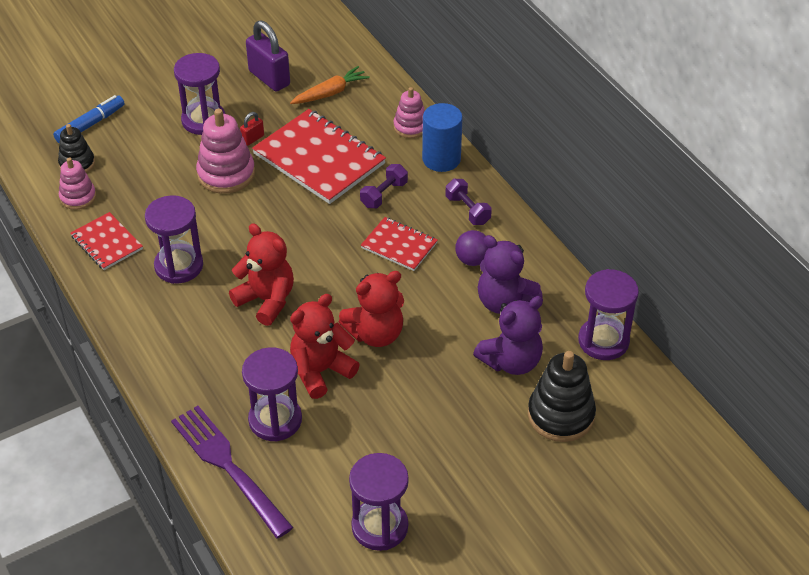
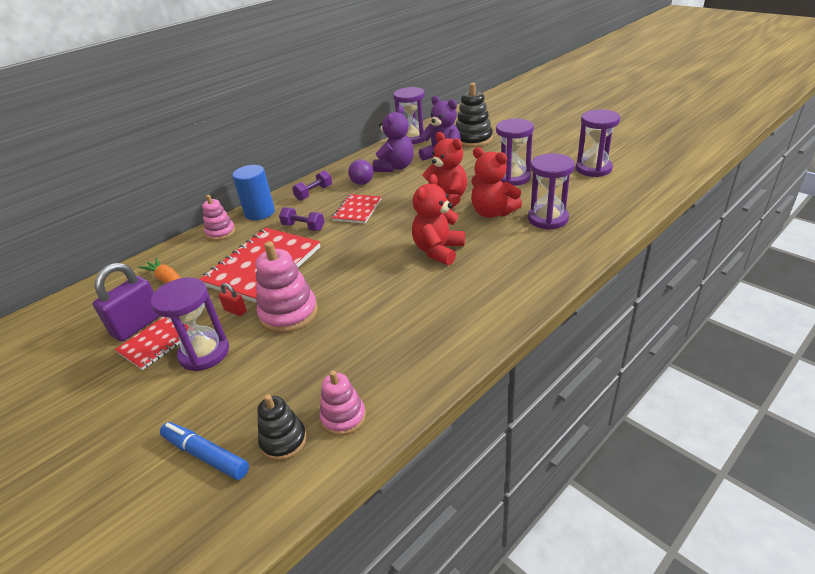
camera: 100 degrees left, 10 degrees down
(107, 243) = (408, 366): red notebook -> red notebook (157, 342)
(179, 266) = (420, 307): purple hourglass -> purple hourglass (512, 177)
(228, 466) = (602, 226): purple fork -> none

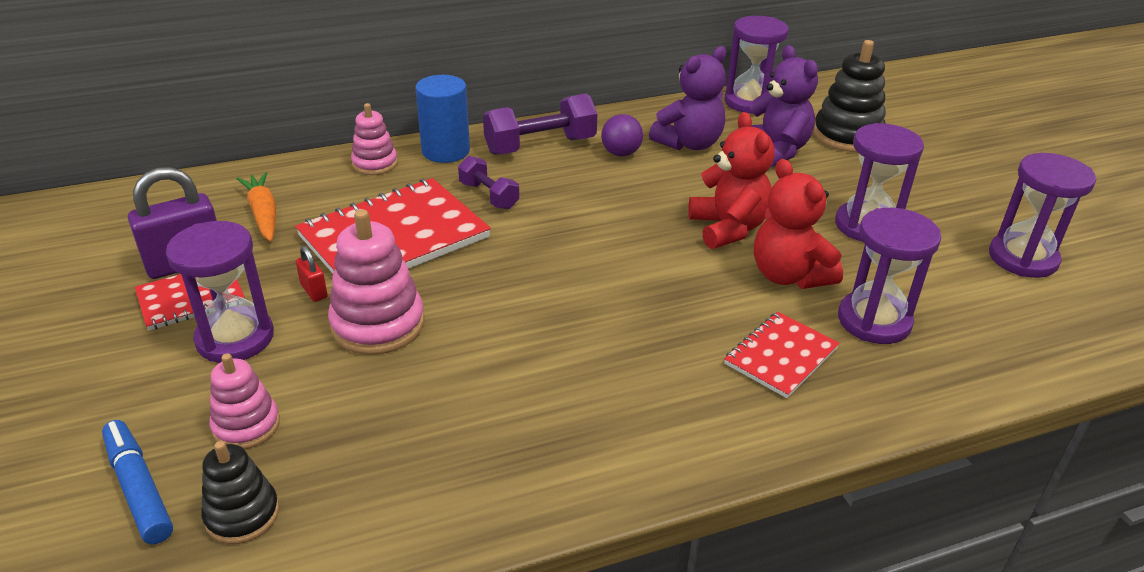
camera: 20 degrees right, 0 degrees up
(314, 193) = (540, 146): purple dumbbell -> purple dumbbell, size x1.67
(343, 417) = (340, 517): pink stacking toy -> pink stacking toy (246, 425)
(357, 210) = (583, 196): red notebook -> red notebook (781, 356)
(438, 250) = (656, 308): red teddy bear -> none

